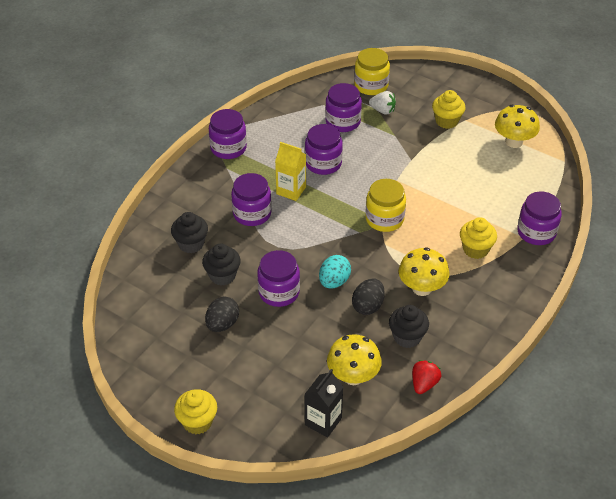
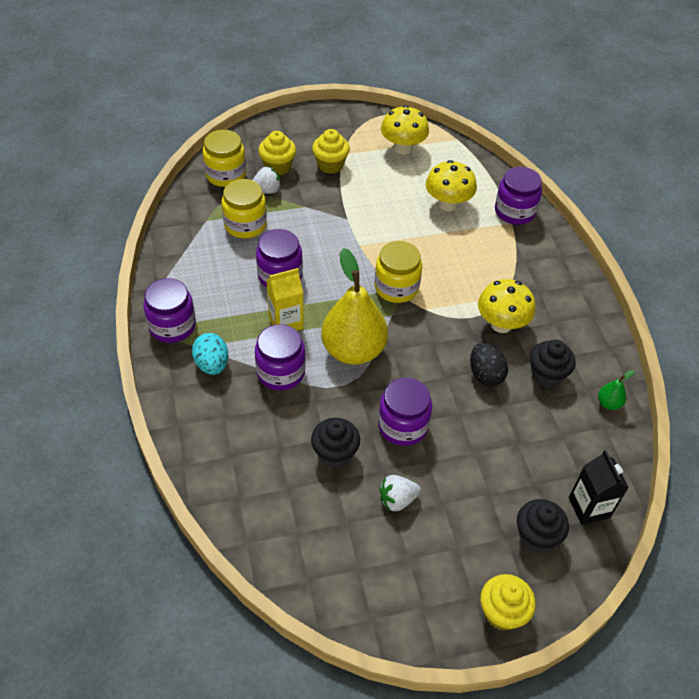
camera: 50 degrees left, 5 degrees up
(191, 244) = (264, 449): black cupcake -> black cupcake (536, 536)
(222, 324) = (397, 500): black egg -> white strawberry
(308, 233) = (353, 350): none -> yellow pear
(334, 282) = (432, 376): turquoise egg -> turquoise egg (212, 364)
(343, 122) = (245, 225): purple jar -> yellow jar
(353, 376) = (556, 446): yellow mushroom -> yellow mushroom (448, 204)
(424, 384) = (608, 403): red strawberry -> green pear
(475, 249) = (494, 259): yellow cupcake -> yellow cupcake (278, 167)

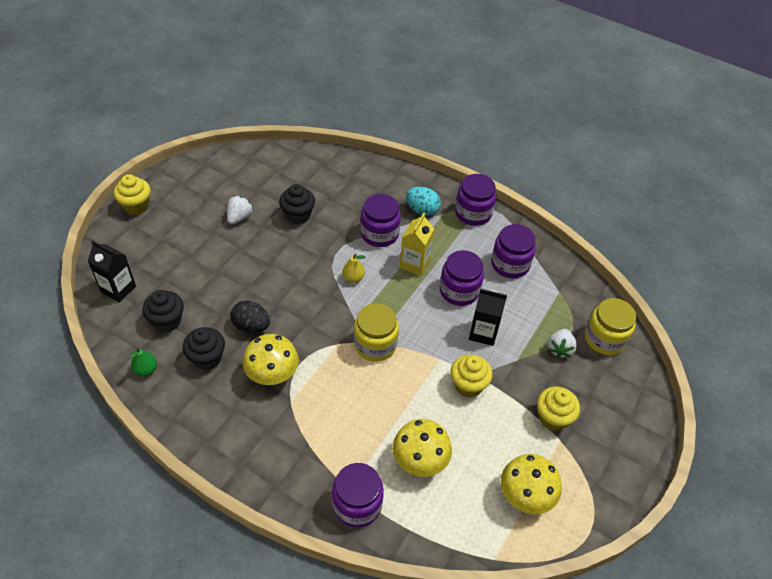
camera: 135 degrees right, 0 degrees up
(245, 225) = (532, 309): yellow jar -> none
(278, 167) = (584, 379): yellow cupcake -> yellow cupcake (468, 385)
(304, 237) = (483, 333): none -> black carton
(353, 350) = (353, 278): yellow pear -> yellow pear, size x0.40
(402, 426) = (275, 256): purple jar -> purple jar (510, 264)
(536, 536) = (142, 252): black cupcake -> black cupcake (167, 321)

